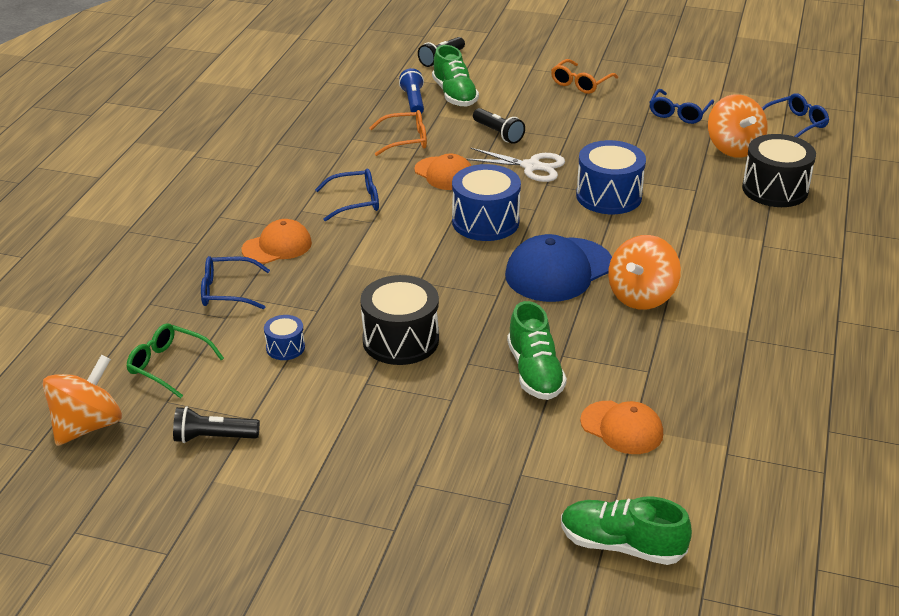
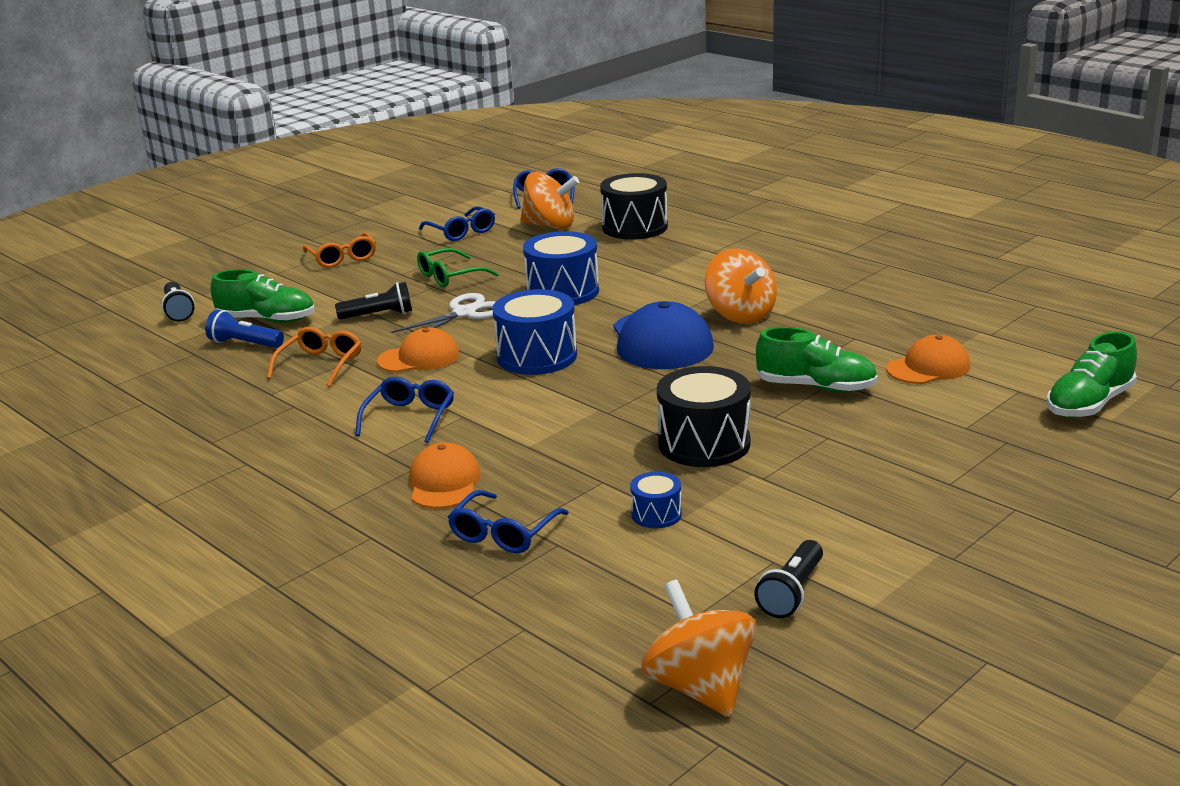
camera: 60 degrees left, 10 degrees down
(168, 366) = (622, 602): green glasses -> green glasses (450, 277)

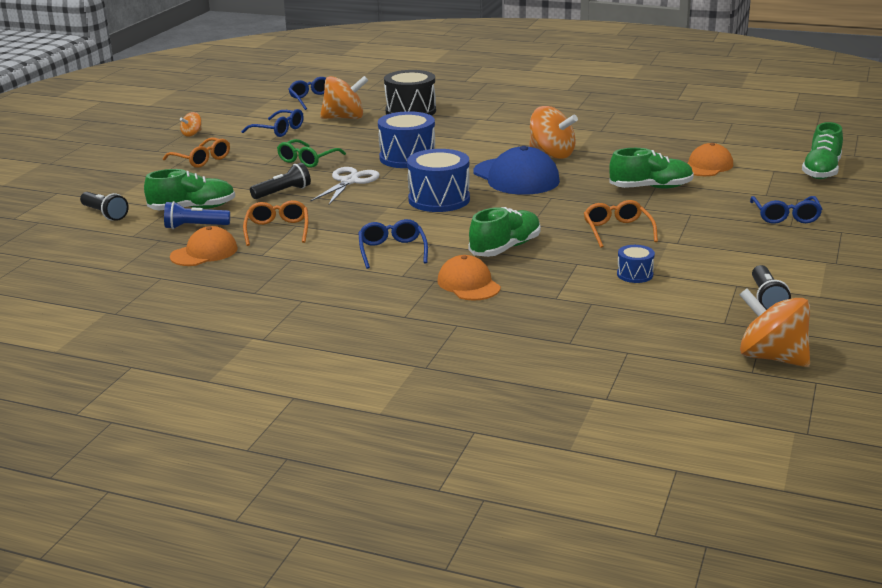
camera: 25 degrees left, 0 degrees up
(368, 223) = (192, 134): none -> orange spinning top
(419, 358) = (351, 214): orange cap -> orange cap (204, 253)
(503, 533) = (547, 304): blue glasses -> blue glasses (785, 216)
(540, 440) = (505, 248): none -> green shoe
(704, 443) = (617, 230): black drum -> orange glasses

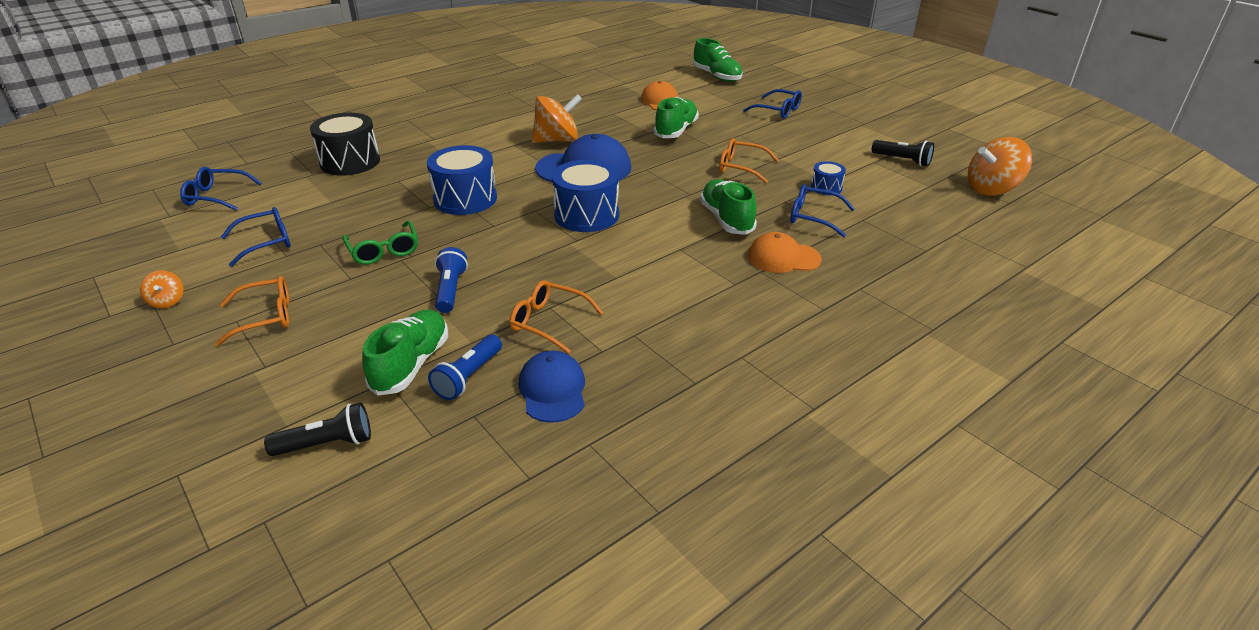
camera: 60 degrees left, 10 degrees up
(204, 253) = (552, 390): orange cap -> blue cap
(283, 192) = (450, 290): black flashlight -> blue flashlight
(344, 118) = (303, 197): orange spinning top -> none
(349, 181) = (479, 244): white scissors -> none
(392, 251) = (675, 272): blue glasses -> blue glasses (813, 217)

